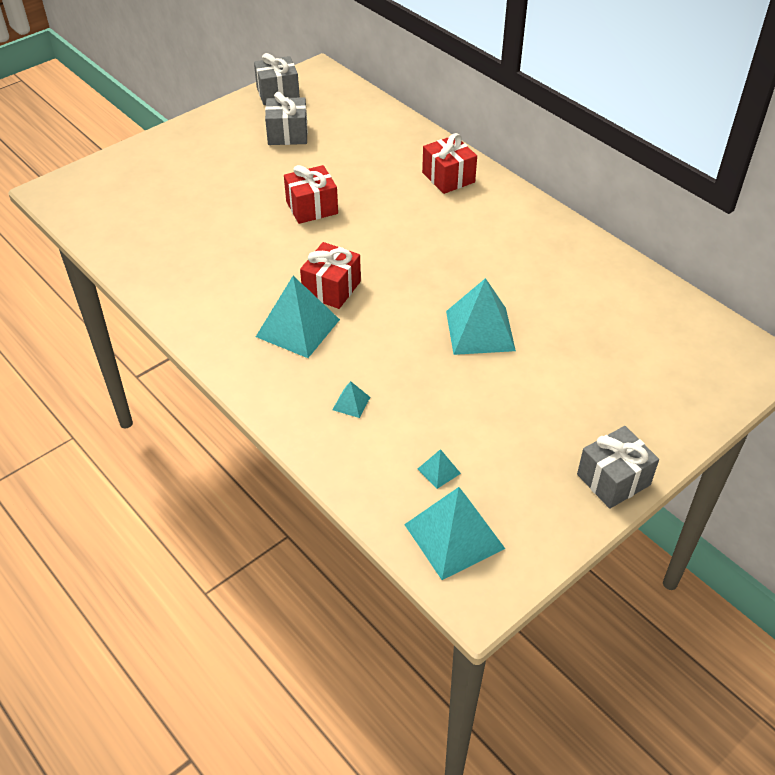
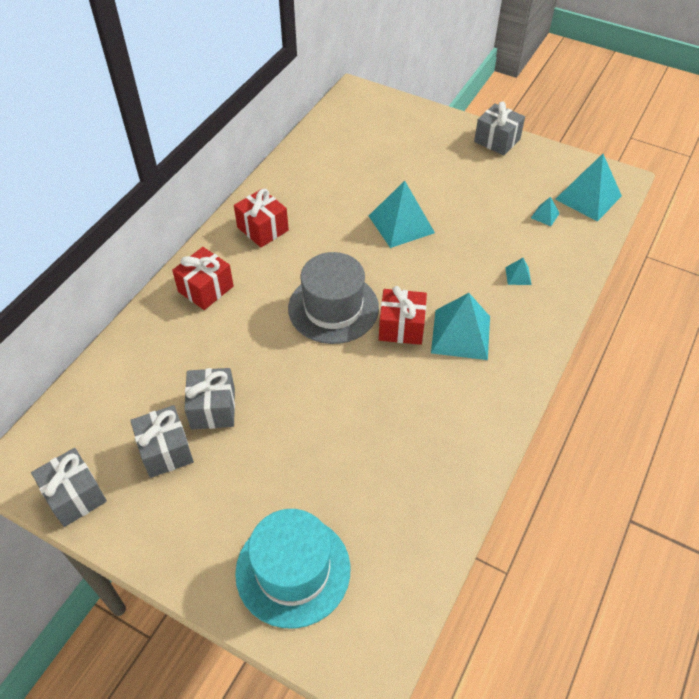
camera: 110 degrees left, 5 degrees up
(147, 174) = (293, 570): none -> turquoise hat
(311, 161) = (213, 408): none -> grey gift
(312, 207) = (293, 380): red gift -> red gift (262, 229)
(382, 249) = (333, 308): none -> grey hat

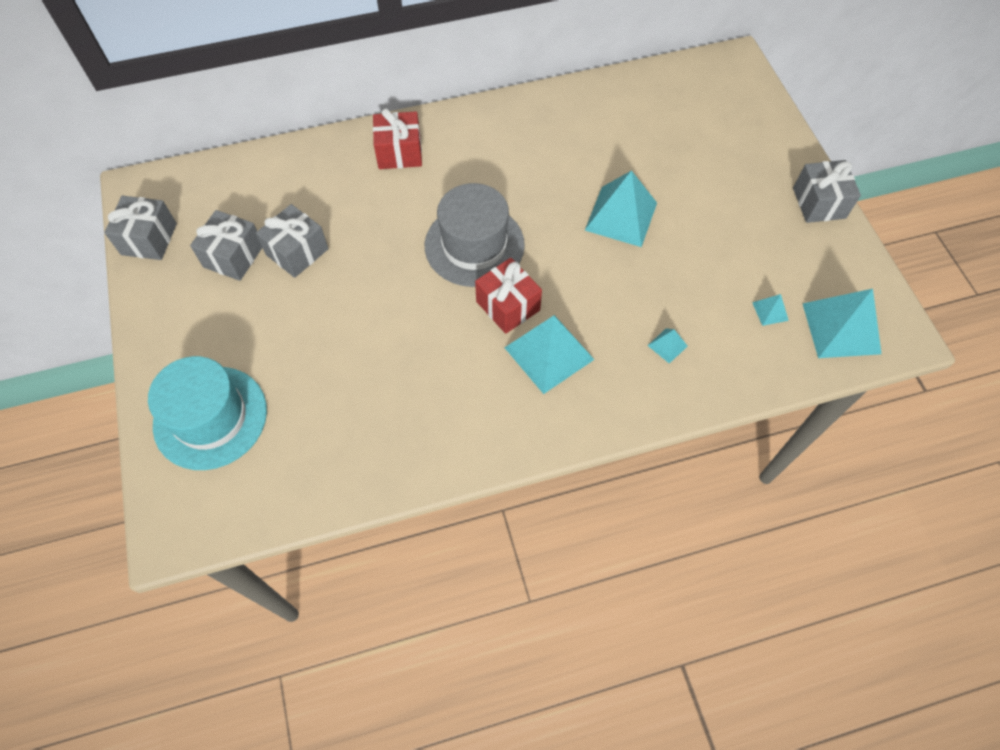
camera: 45 degrees right, 10 degrees up
(262, 229) = (500, 134): red gift -> none

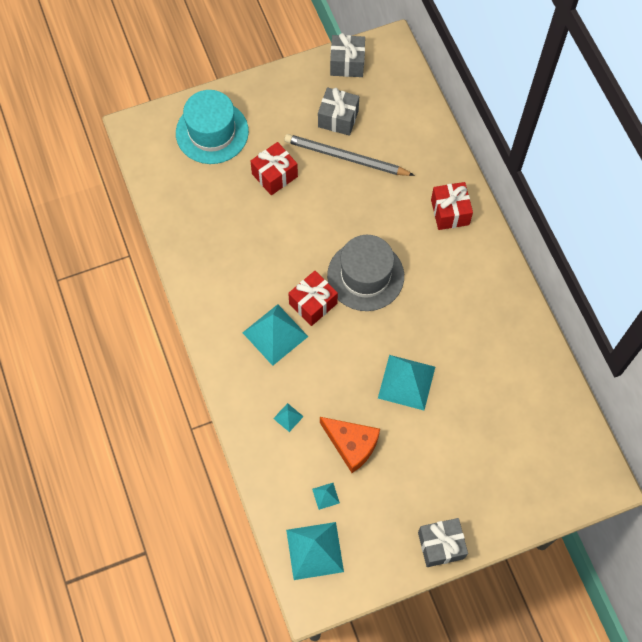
camera: 85 degrees right, 5 degrees up
(297, 252) = (346, 158): grey gift -> grey pencil
(304, 338) = (274, 175): none -> red gift
(702, 278) = (351, 444): none -> orange cheese

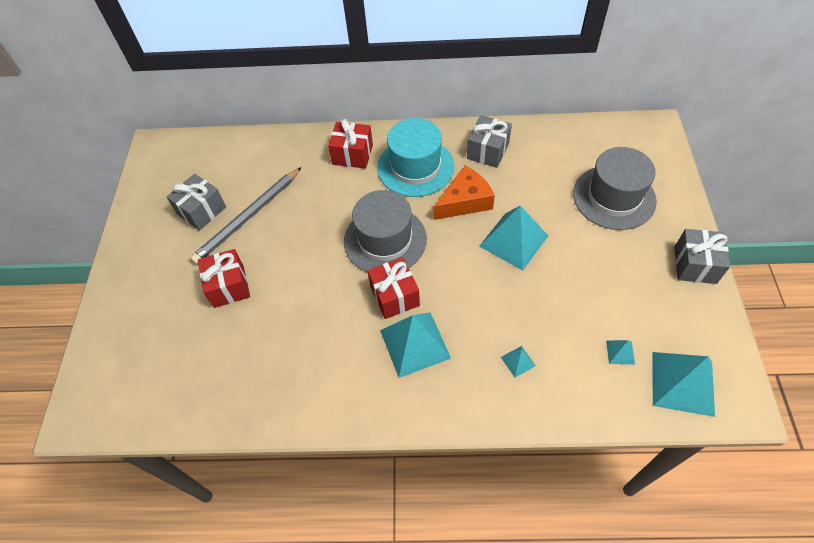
camera: 65 degrees left, 10 degrees down
(212, 132) = (138, 332): turquoise hat -> turquoise hat (415, 167)
(347, 63) = (148, 185): grey gift -> grey gift (487, 151)
(351, 444) = (567, 309): orange cheese -> orange cheese (465, 201)
(493, 459) = (614, 197): none -> grey hat

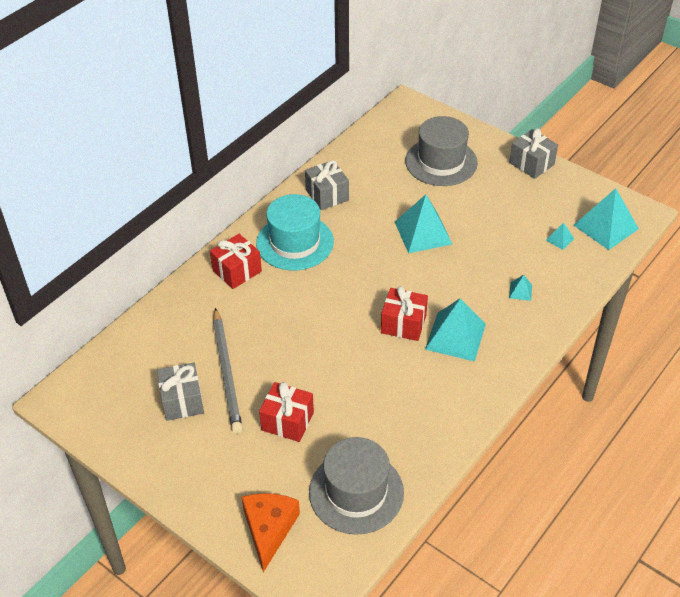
camera: 55 degrees left, 10 degrees down
(385, 240) = (346, 300): grey hat -> grey hat (356, 492)
(465, 201) = (360, 236): orange cheese -> orange cheese (269, 529)

